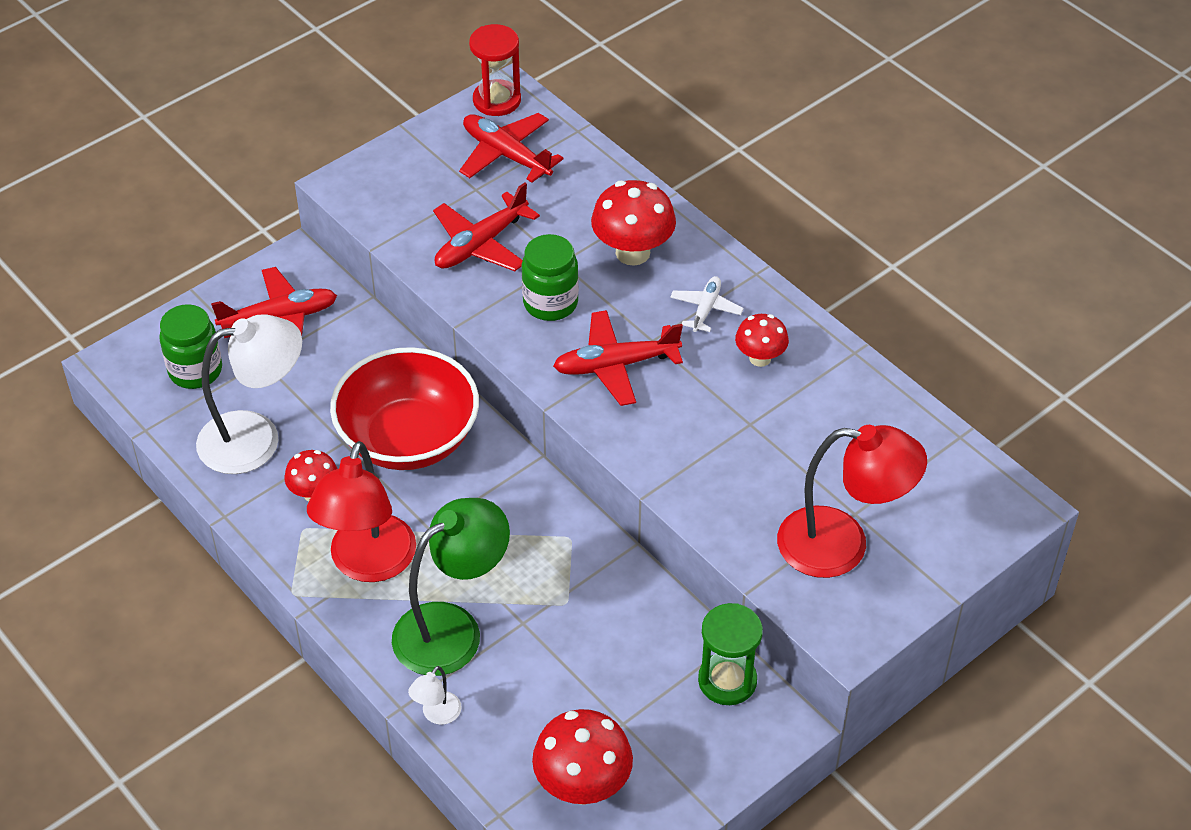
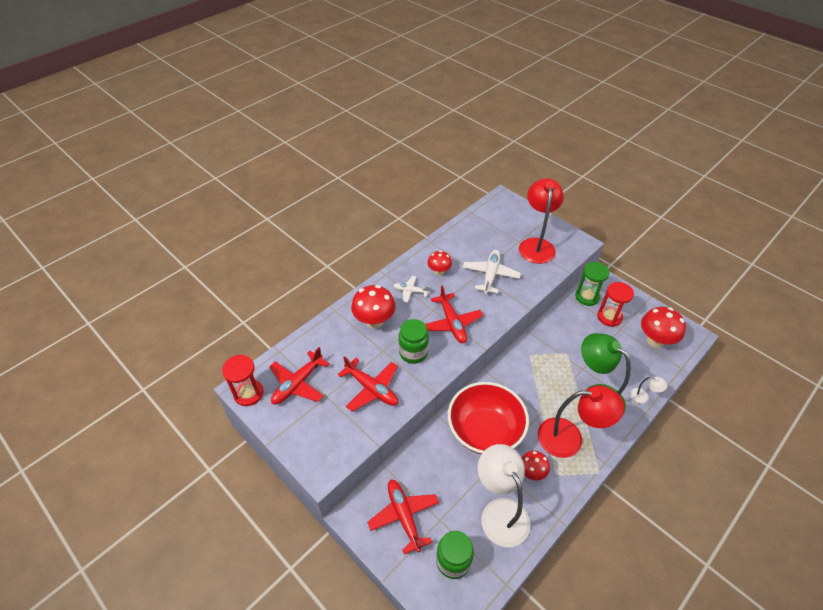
camera: 95 degrees left, 0 degrees up
(661, 711) = (609, 317): none -> red hourglass
(745, 444) = (490, 275): none -> white plane

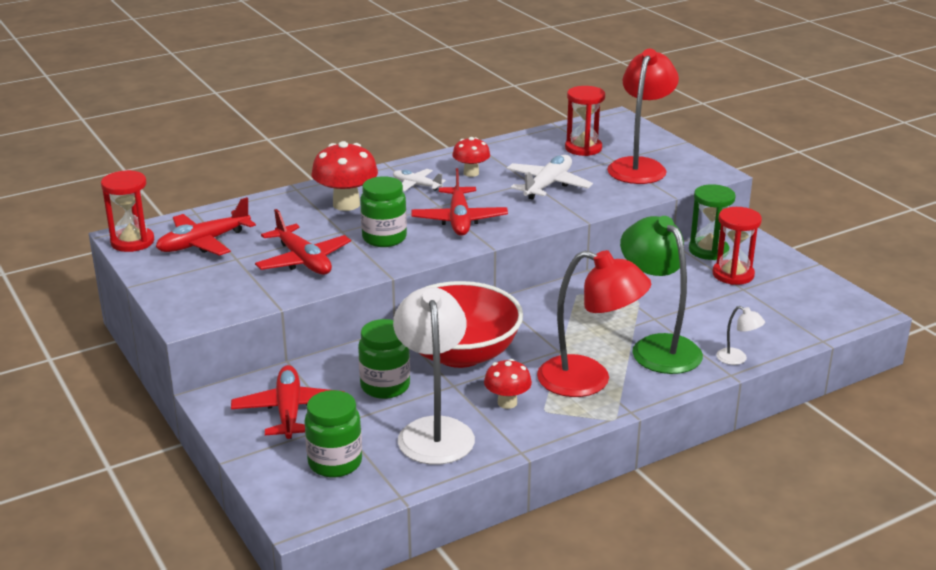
camera: 15 degrees right, 20 degrees down
(453, 475) = (385, 386): none -> green jar
(496, 232) = (583, 148): none -> red hourglass
(655, 340) = (795, 307): red mushroom -> none

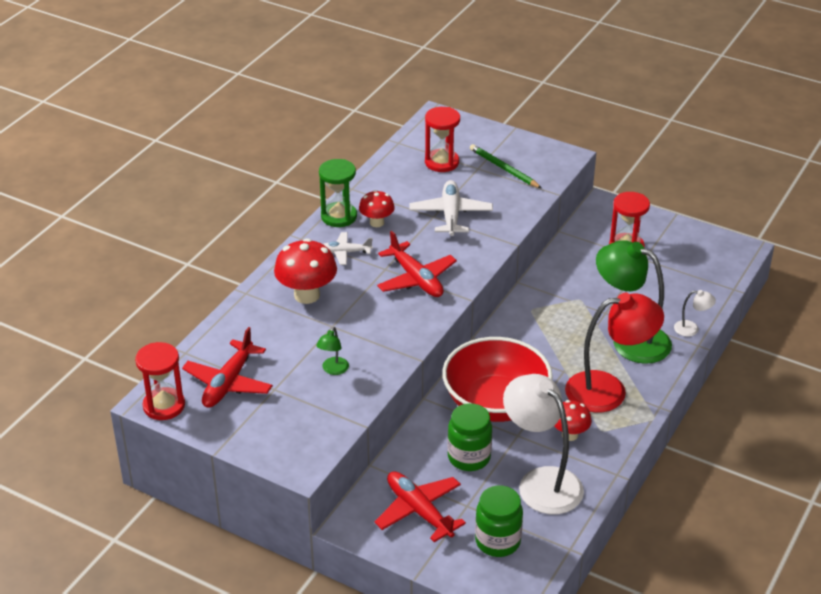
camera: 30 degrees left, 10 degrees up
(303, 261) = (333, 370): red plane -> green lamp
(384, 238) = (375, 321): green jar -> none
(640, 166) = (503, 168): red lamp -> green pencil
(708, 250) = (590, 229): green hourglass -> green hourglass (339, 216)

